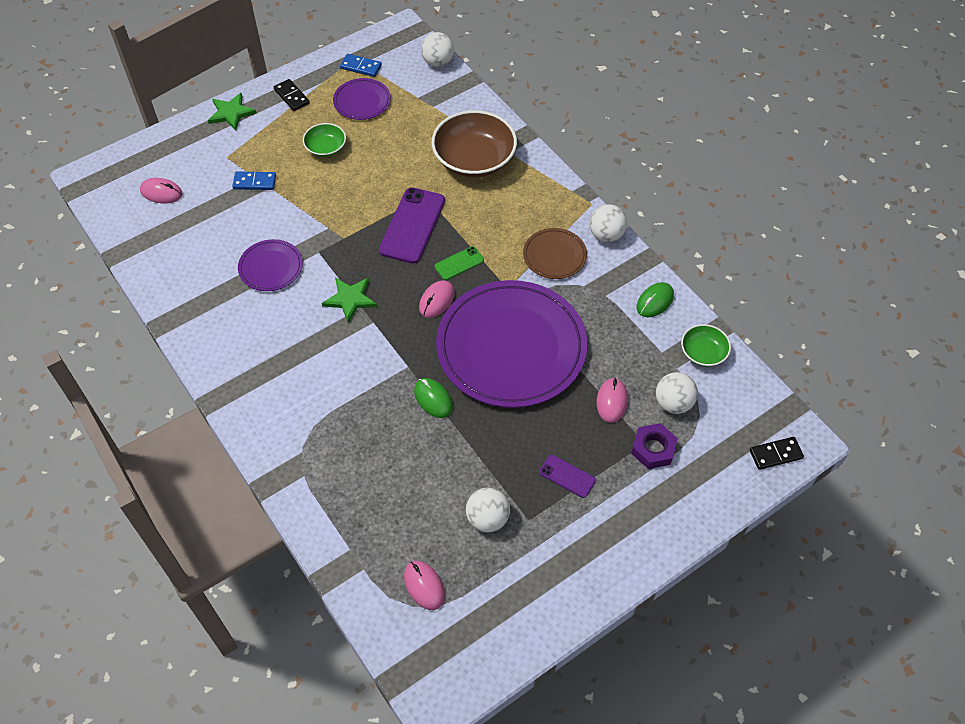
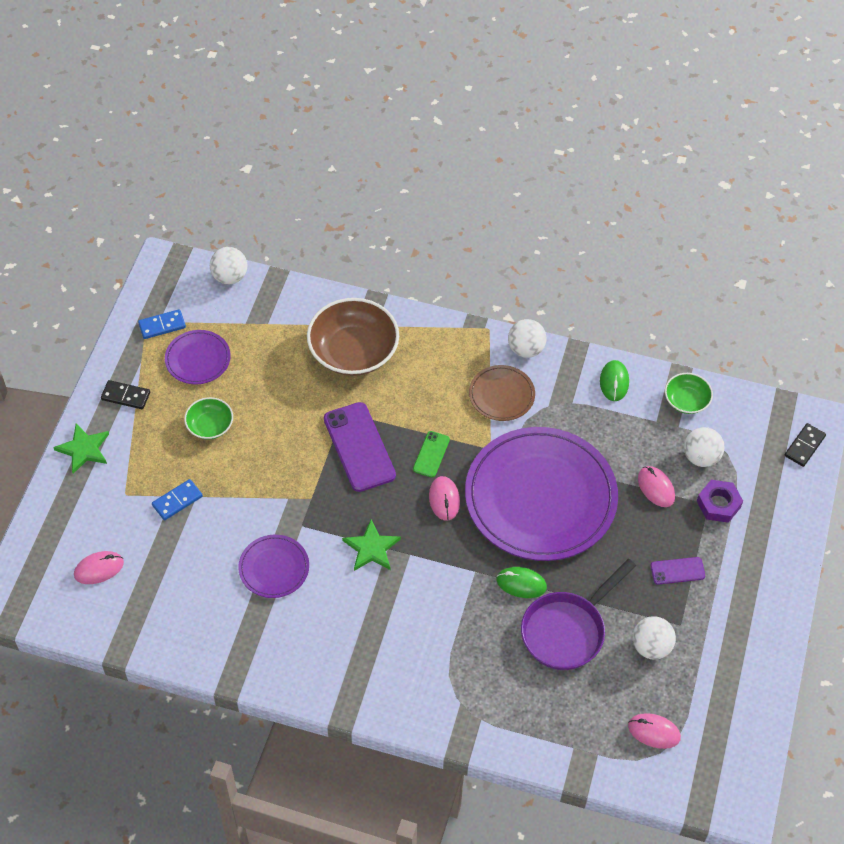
camera: 40 degrees left, 0 degrees up
(433, 458) = (567, 630): none -> purple pan

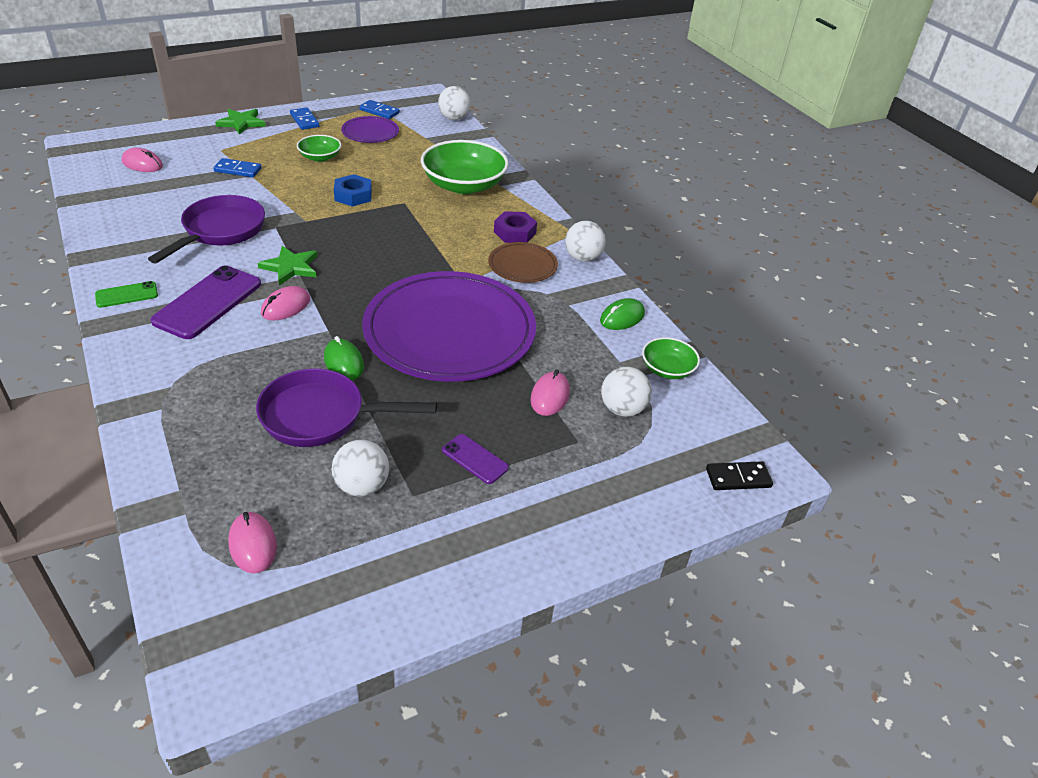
camera: 45 degrees right, 15 degrees down
(126, 396) = (304, 120): black domino -> blue domino
(274, 568) = (220, 231): purple plate -> purple pan
(299, 441) = (353, 195): none -> blue nut
(353, 351) = (464, 185): brown bowl -> green bowl
(359, 447) = (381, 222): purple phone -> purple phone (208, 302)
(431, 454) = (418, 257): green phone -> green phone (127, 295)
(444, 499) = (382, 282): pink mouse -> pink mouse (286, 307)
(718, 504) = (587, 449): purple nut -> purple nut (514, 232)

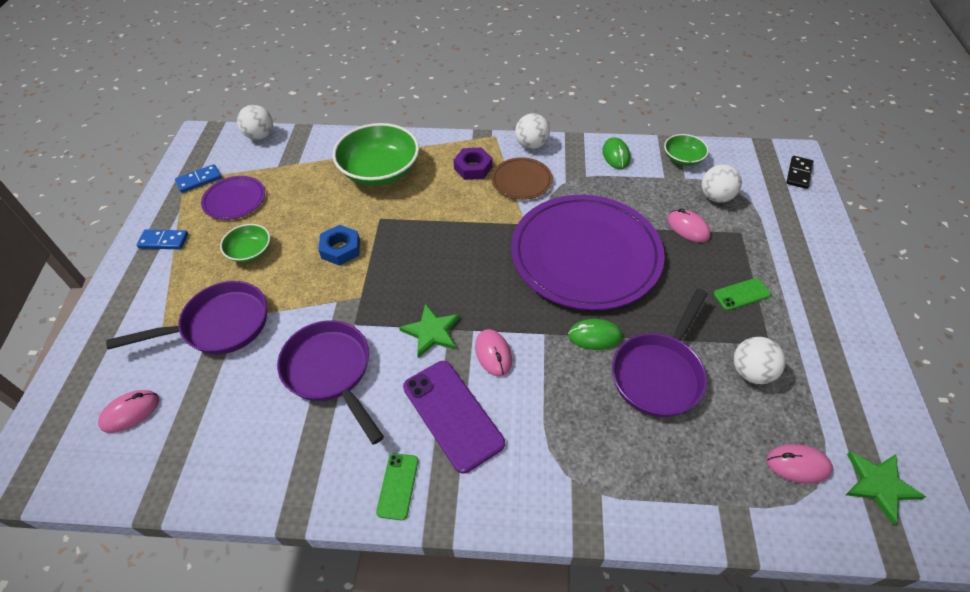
camera: 55 degrees left, 10 degrees up
(238, 170) = (219, 325): blue domino -> purple pan
(241, 123) = (118, 295): green star -> green star (879, 485)
(475, 459) = (741, 294): purple phone -> green phone

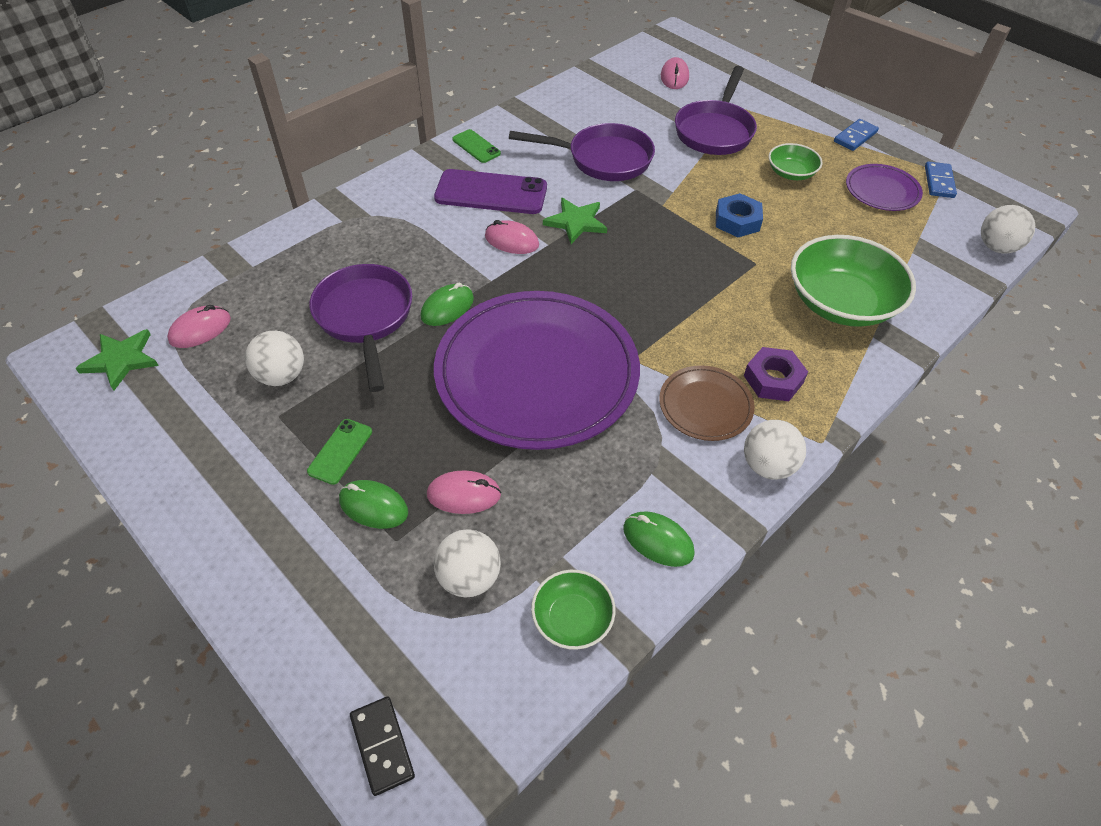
camera: 130 degrees right, 0 degrees up
(741, 254) = (373, 506): none -> green mouse

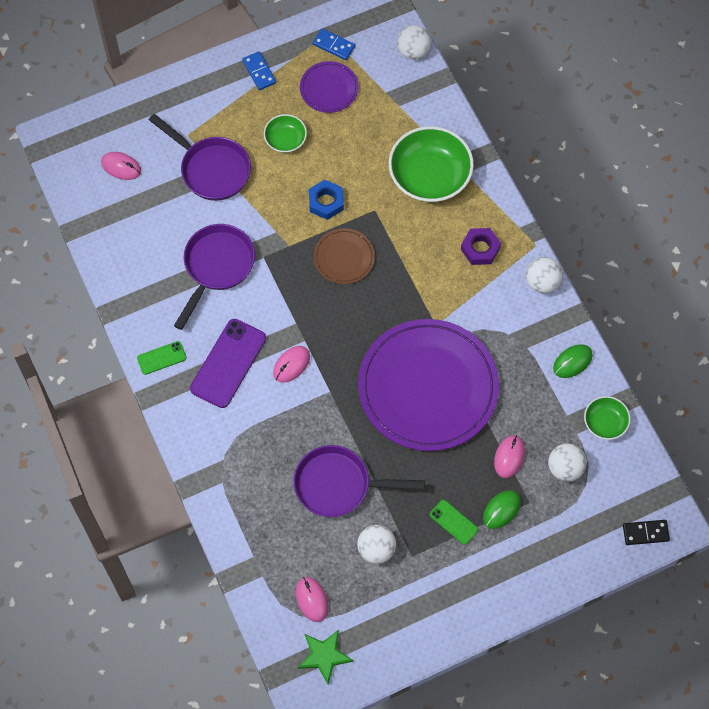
camera: 70 degrees left, 15 degrees up
(447, 308) = (347, 428): green mouse -> none
(576, 222) = (286, 313): green star -> none
(705, 405) = (487, 297): brown plate -> brown plate (344, 257)

